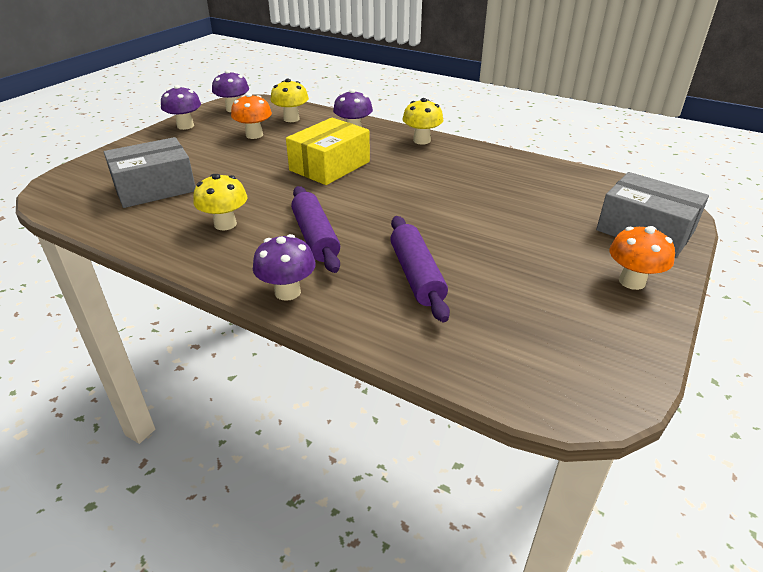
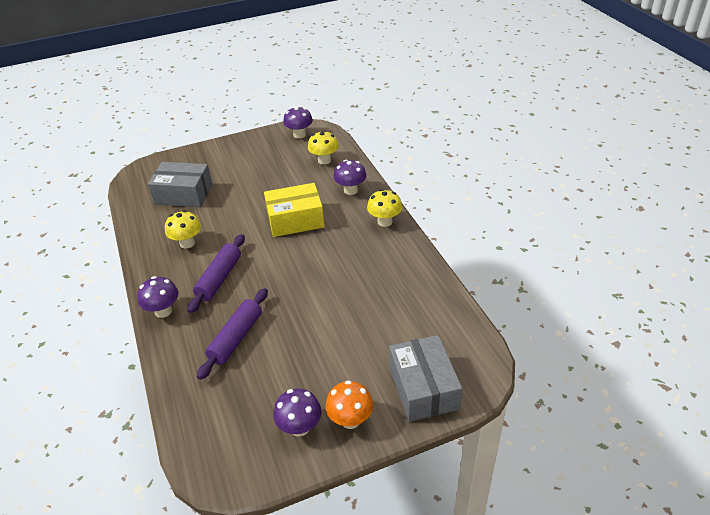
camera: 40 degrees right, 5 degrees up
(185, 126) = (254, 142): purple mushroom -> purple mushroom (300, 427)
(254, 135) = (284, 168): orange mushroom -> none

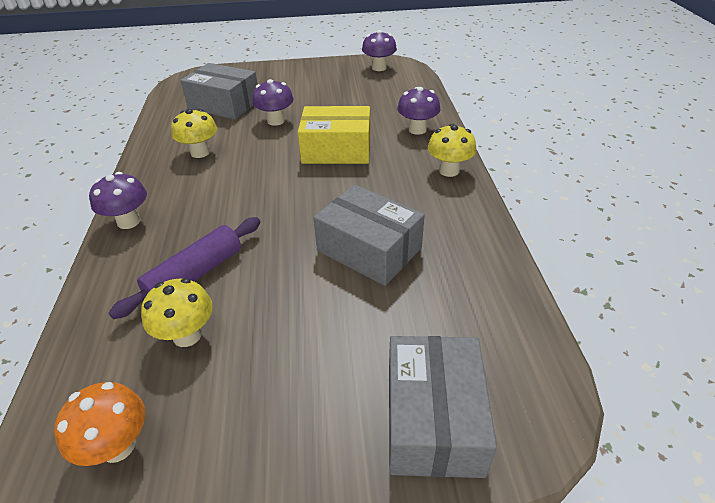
camera: 15 degrees right, 0 degrees up
(219, 278) = (214, 197): purple rolling pin -> none
(300, 427) = (215, 432): purple mushroom -> purple mushroom (276, 121)
(324, 160) = (397, 95): yellow mushroom -> yellow mushroom (187, 335)
(349, 294) = (369, 249): none -> grey box
(350, 420) = (297, 442): orange mushroom -> orange mushroom (118, 446)

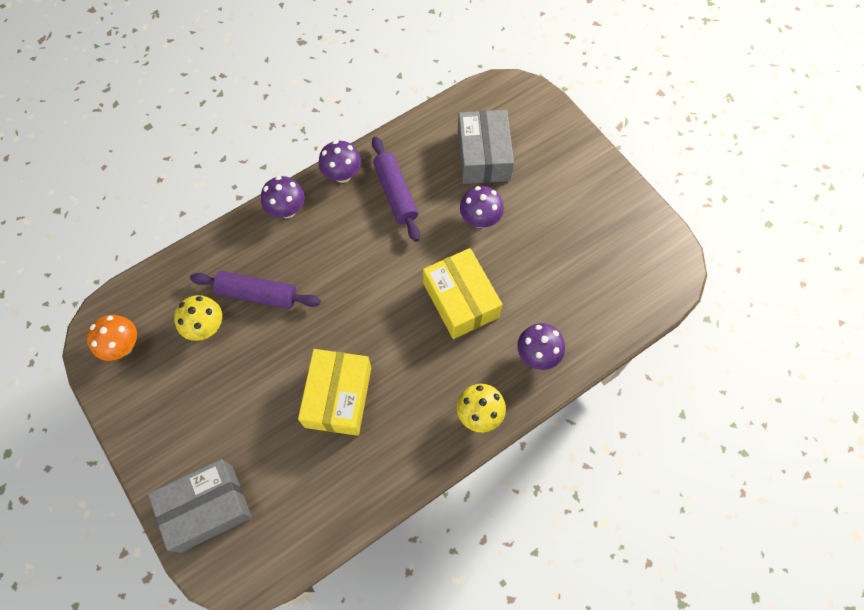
camera: 60 degrees right, 25 degrees up
(200, 152) = (396, 193): yellow mushroom -> purple rolling pin
(369, 249) = (338, 397): grey box -> yellow box
(379, 68) = (653, 253): purple mushroom -> purple mushroom (342, 175)

